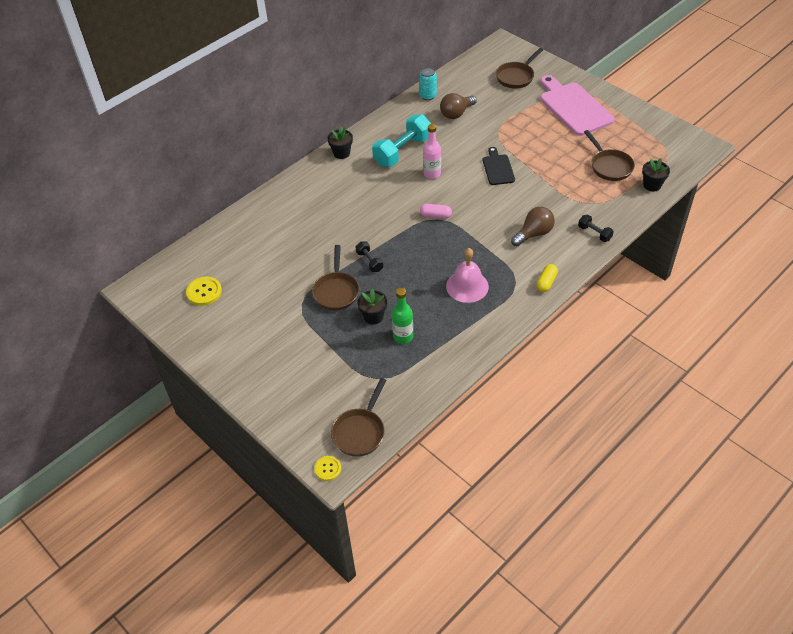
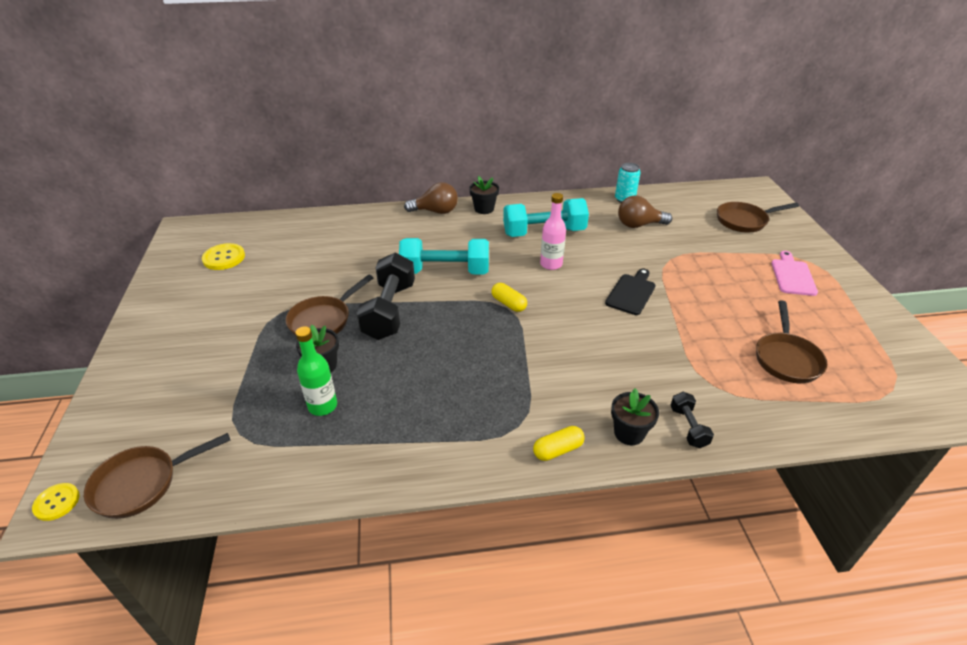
camera: 35 degrees right, 10 degrees down
(369, 261) = (389, 311): black dumbbell -> black dumbbell, size x2.07
(372, 215) = (445, 271): none -> turquoise dumbbell
(435, 216) = (508, 304): pink capsule -> yellow capsule
(467, 286) = (457, 394): pink bell -> none
(534, 234) = (602, 382): brown light bulb -> brown light bulb (435, 211)
(573, 107) = (792, 276): pink cutting board -> pink cutting board, size x0.54
(652, 185) = (835, 413): black flower pot -> black flower pot (629, 433)

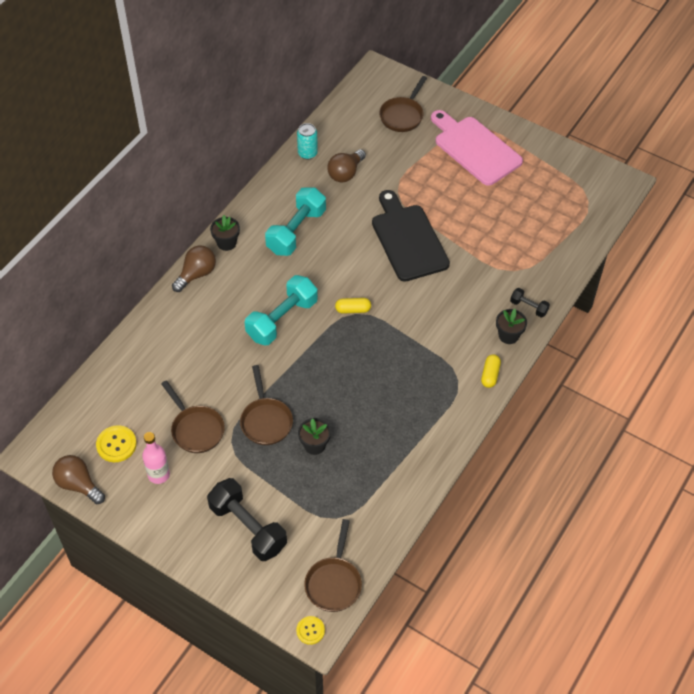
camera: 50 degrees left, 15 degrees up
(166, 260) = (78, 484): none -> brown light bulb
(322, 406) = (352, 464): green bottle -> none
(389, 311) = (293, 378): black dumbbell -> black dumbbell (248, 527)
(551, 264) = (336, 256): pink bottle -> pink bottle (158, 474)
(631, 293) = (408, 239): black cutting board -> black cutting board, size x1.86
(786, 358) = (528, 221): brown pan -> brown pan (196, 429)
(792, 276) = (475, 149): pink cutting board -> pink cutting board, size x1.86

